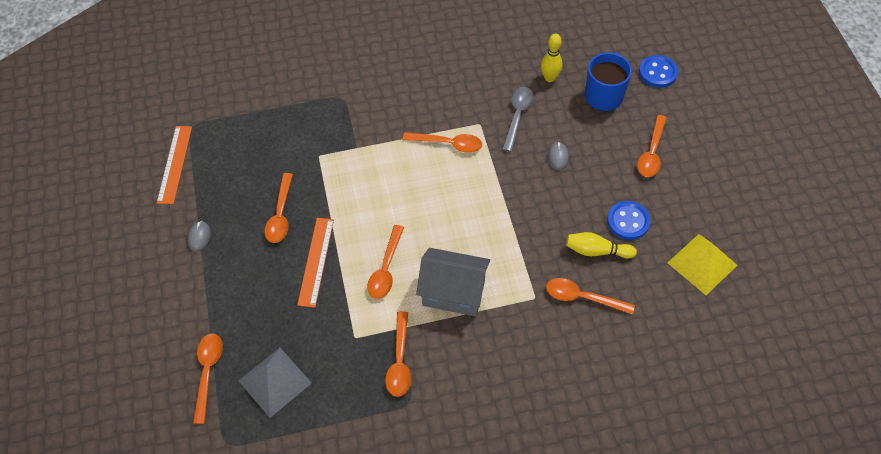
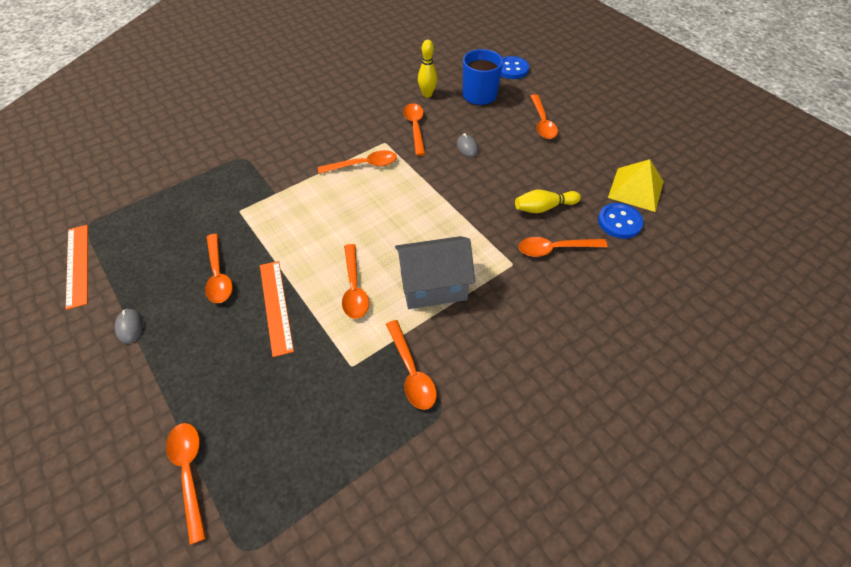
camera: 25 degrees left, 5 degrees down
(275, 382) = (278, 450): grey pyramid -> none
(517, 116) = (415, 128): grey spoon -> orange spoon
(628, 221) = (555, 177): blue button -> blue button (619, 222)

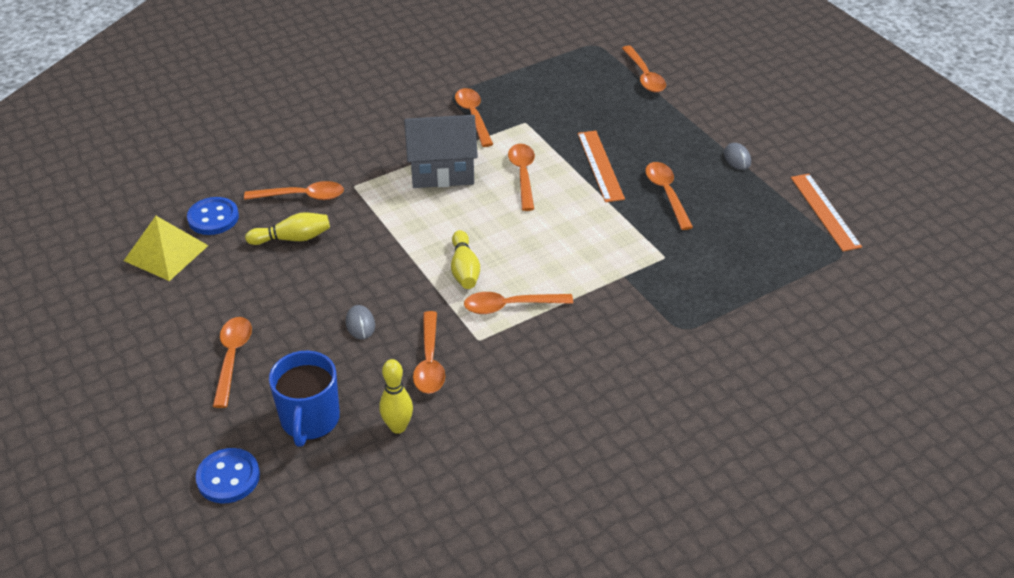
camera: 175 degrees left, 10 degrees down
(400, 190) = (464, 269): none -> yellow bowling pin

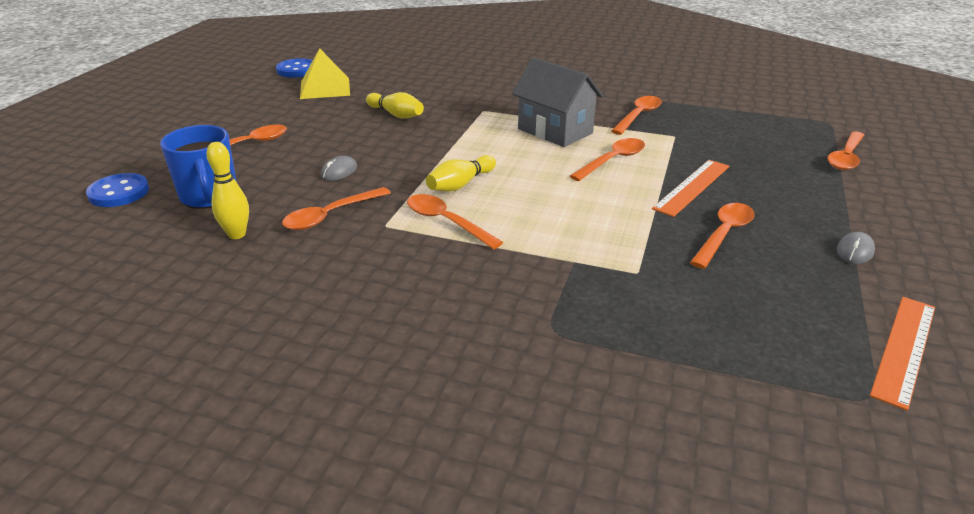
camera: 50 degrees right, 10 degrees down
(213, 218) = (378, 86): blue button -> blue button (297, 70)
(302, 196) = (443, 100): orange spoon -> none
(310, 420) = (209, 196): blue mug -> blue mug turned 75 degrees counterclockwise

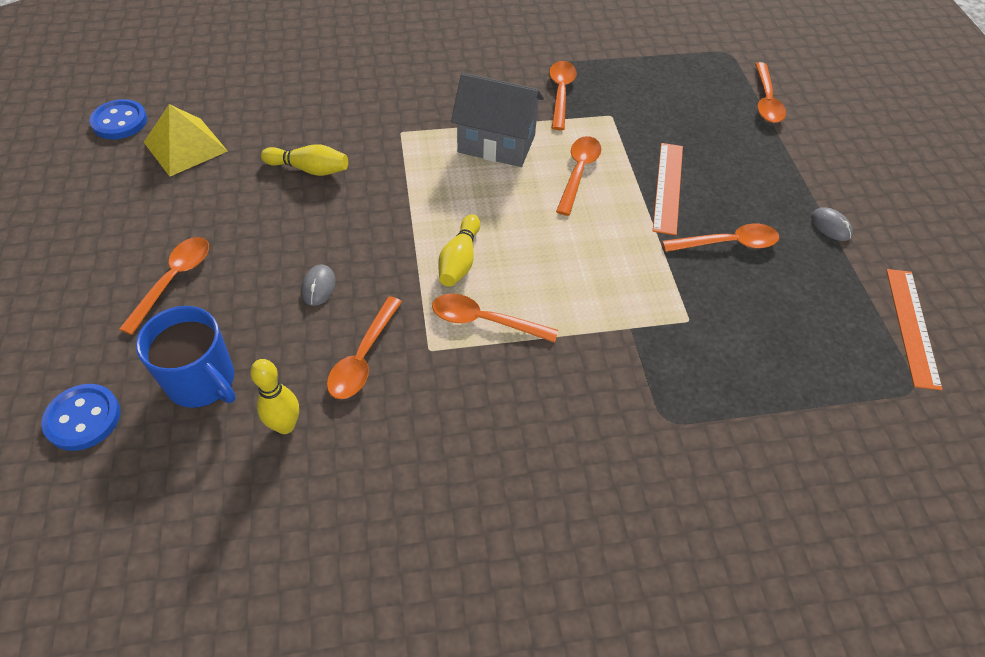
camera: 30 degrees left, 20 degrees up
(724, 234) = (727, 243): orange spoon -> orange spoon turned 75 degrees clockwise
(854, 251) = (830, 226): grey mouse -> grey mouse turned 45 degrees counterclockwise

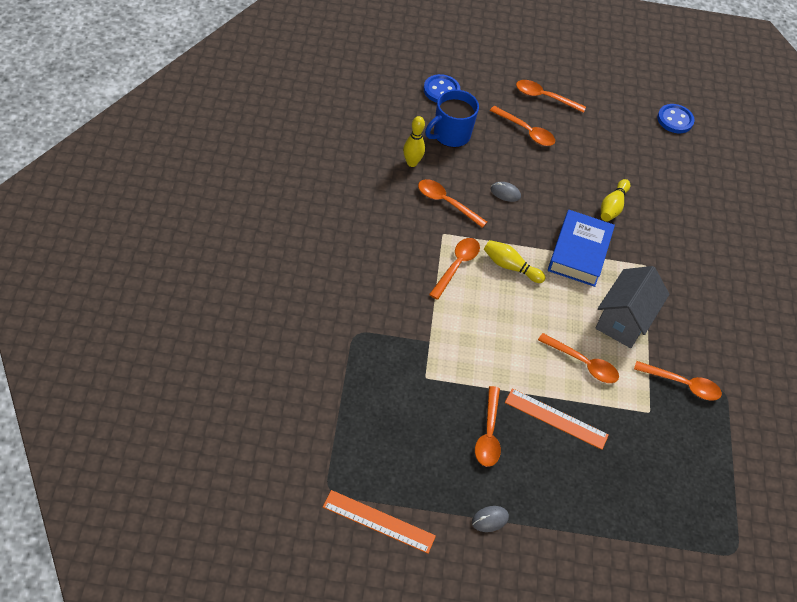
camera: 100 degrees right, 0 degrees up
(185, 146) = (645, 148): yellow pyramid -> none
(405, 194) = (579, 252): none -> blue book
(766, 100) = (656, 551): orange spoon -> orange spoon (544, 97)

